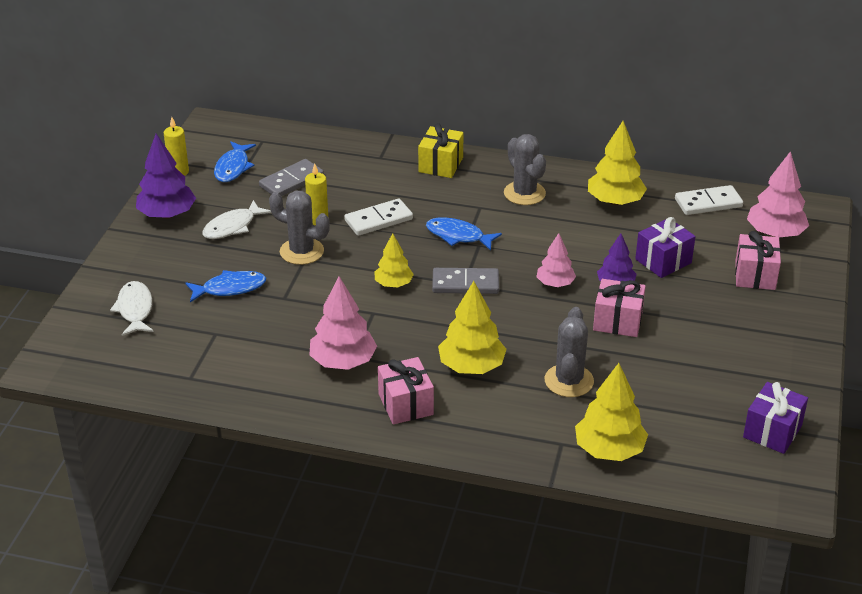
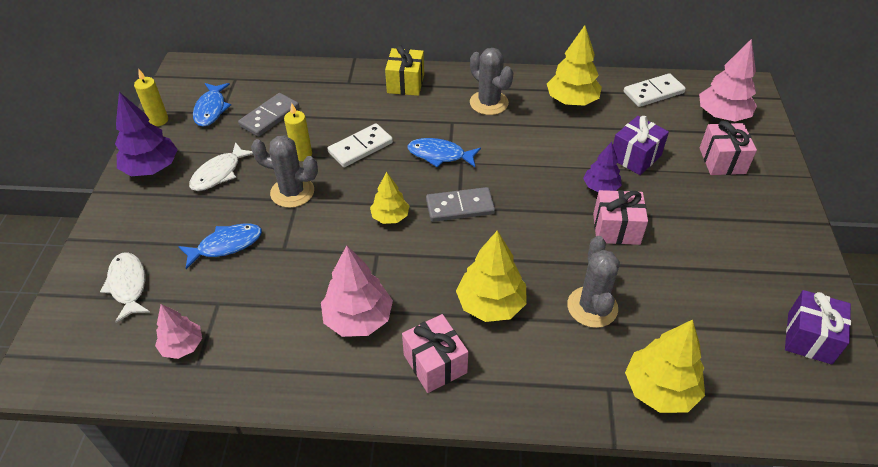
camera: 10 degrees left, 10 degrees up
(555, 283) = (545, 195): pink tree -> pink tree (182, 346)

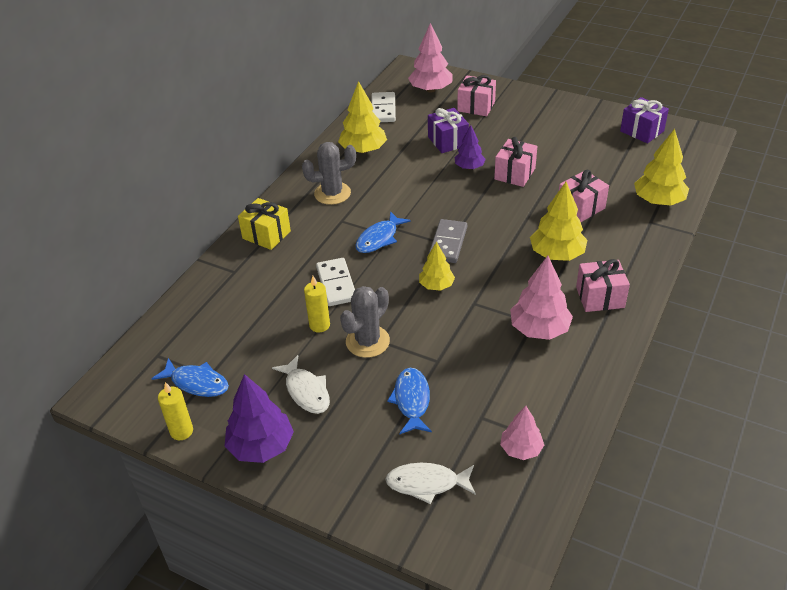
camera: 65 degrees left, 5 degrees down
(269, 117) = (244, 338): grey domino -> none
(592, 307) = (581, 207): grey cactus -> pink gift

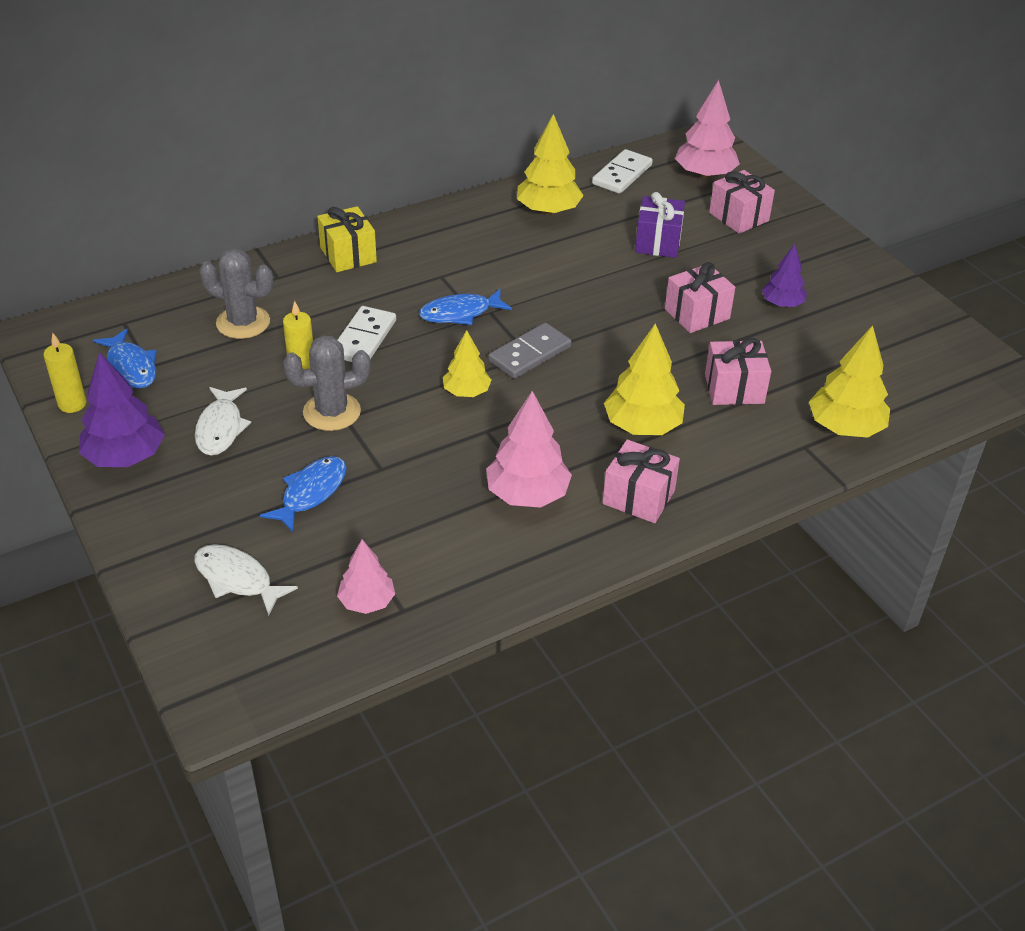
camera: 30 degrees right, 0 degrees up
(332, 193) = (463, 243): grey cactus -> grey cactus (243, 323)
(469, 167) = (650, 282): purple tree -> purple tree (782, 304)
(642, 131) = (924, 336): purple gift -> none

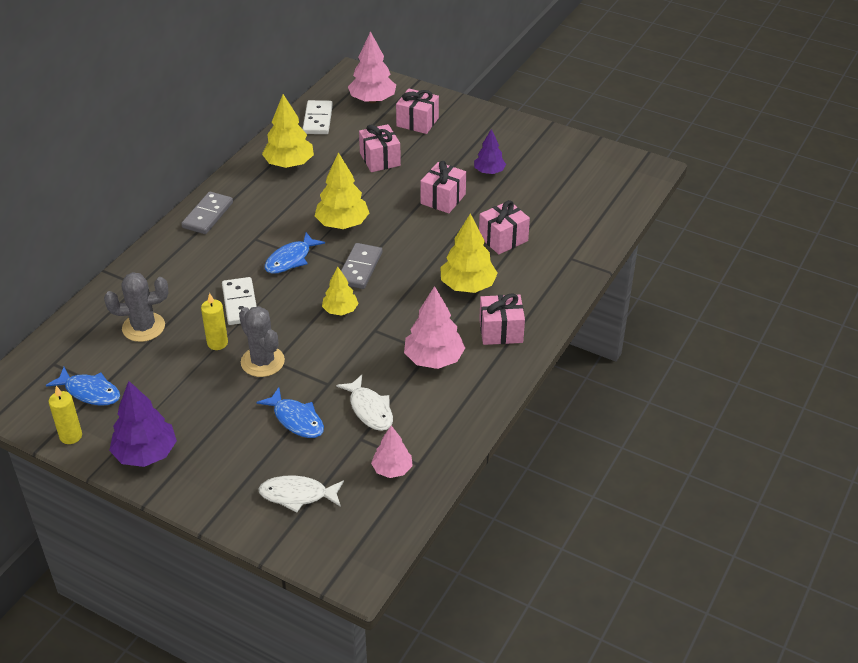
camera: 30 degrees left, 0 degrees up
(220, 428) = (195, 405): white fish -> white fish (370, 409)
(311, 493) = (296, 419): blue fish -> blue fish turned 135 degrees clockwise
(332, 412) = (262, 362): grey cactus -> grey cactus turned 75 degrees counterclockwise
(348, 255) = (176, 249): yellow gift -> none
(412, 232) = (208, 215): none -> grey domino
(658, 242) = (380, 159): purple gift -> pink gift
(845, 427) = (584, 236): yellow tree -> yellow tree (342, 224)

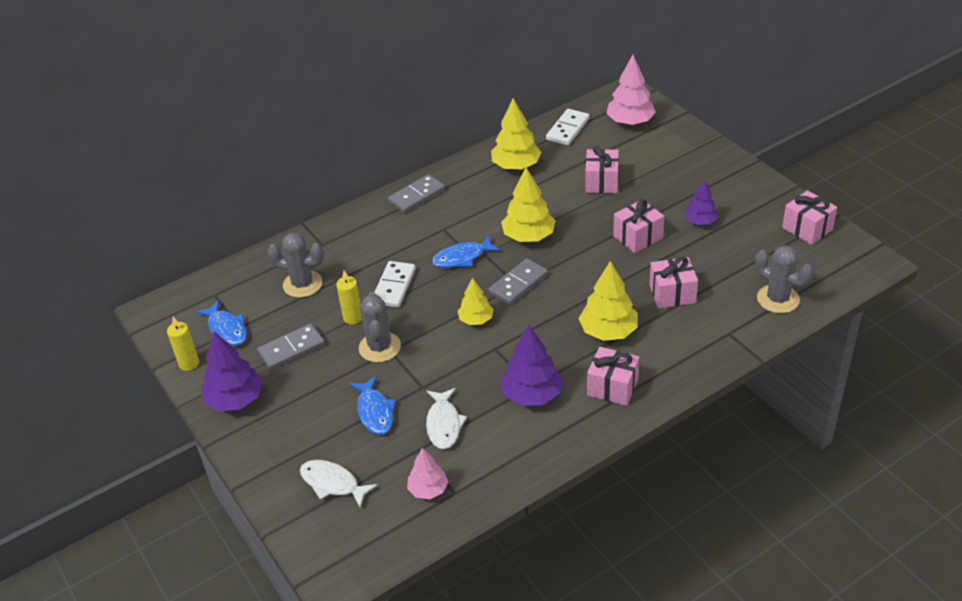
camera: 30 degrees right, 0 degrees up
(173, 390) = (291, 349): none -> grey domino
(417, 122) = (660, 154): pink gift -> pink gift (807, 228)
(434, 359) = (532, 394): pink tree -> purple tree
(593, 219) = (778, 299): none -> grey cactus

